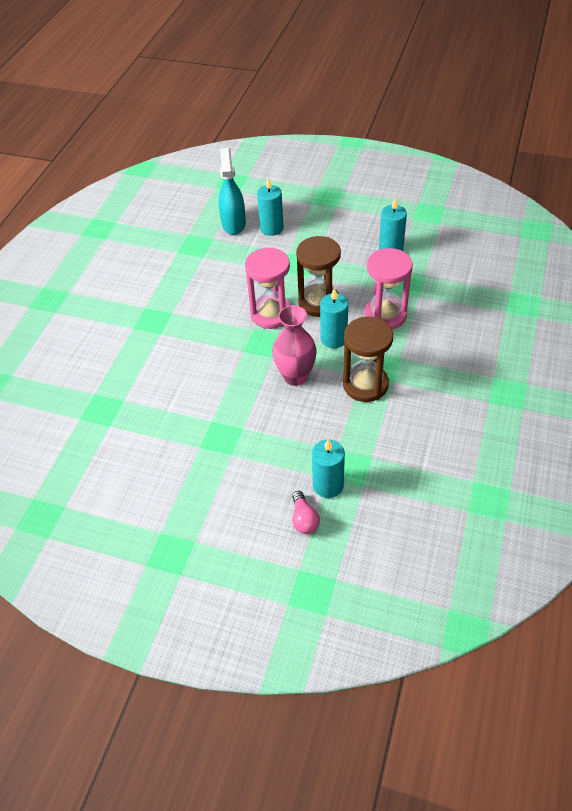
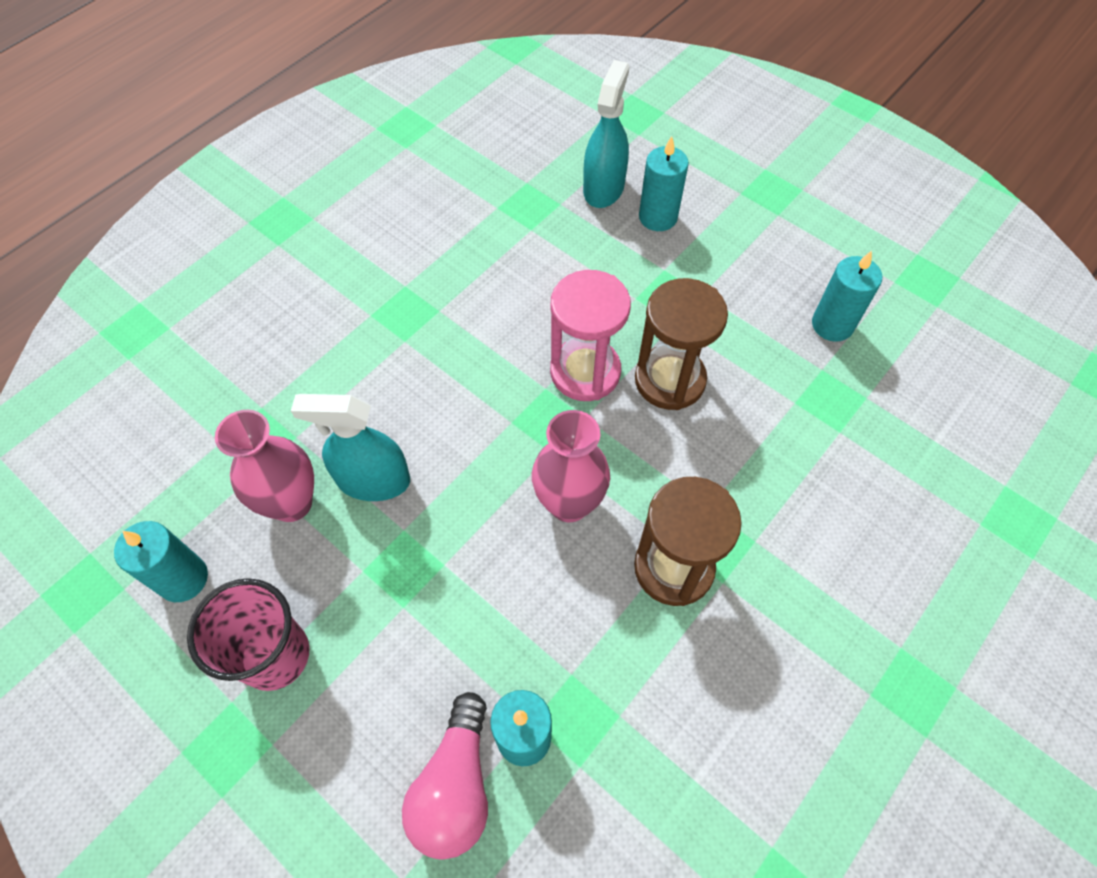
camera: 20 degrees right, 10 degrees up
(140, 431) = (292, 503): none -> pink vase
(173, 502) = (275, 655): none -> pink cup
(181, 404) = (373, 480): none -> turquoise spray bottle
(304, 519) = (455, 785): pink light bulb -> pink light bulb, size x1.70
(333, 339) = (662, 458): turquoise candle -> turquoise candle (183, 578)
(385, 315) = (767, 447): pink hourglass -> none

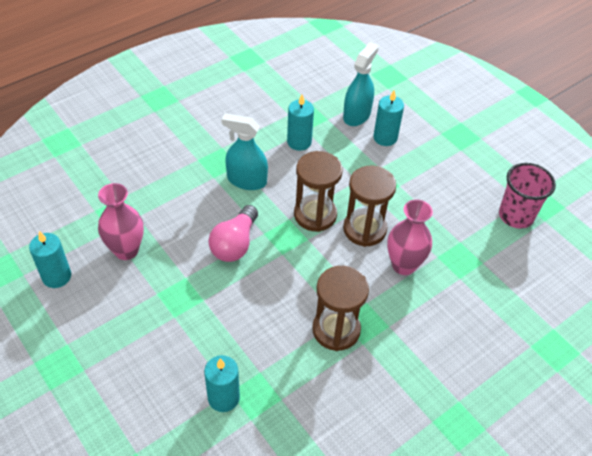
camera: 10 degrees right, 10 degrees down
(275, 655) = (97, 326): pink cup -> pink cup (516, 216)
(373, 480) = (175, 248): turquoise spray bottle -> turquoise spray bottle (246, 180)
(455, 785) = (178, 413): pink light bulb -> pink light bulb (235, 244)
(569, 503) = (284, 283): pink vase -> pink vase (403, 265)
(585, 372) = (315, 215): pink hourglass -> brown hourglass
(832, 325) = (474, 218): turquoise candle -> turquoise candle (299, 142)

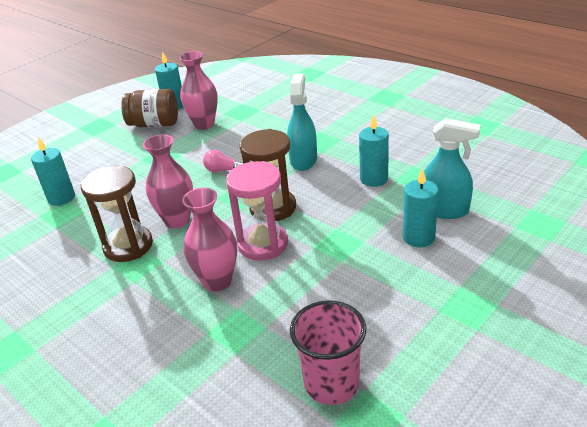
camera: 85 degrees right, 15 degrees down
(95, 300) = (154, 124): none -> brown jar
(235, 244) = (222, 170): pink light bulb -> pink light bulb, size x0.59
(308, 288) = (177, 220): none -> pink vase
(364, 229) = (263, 244): brown hourglass -> pink hourglass

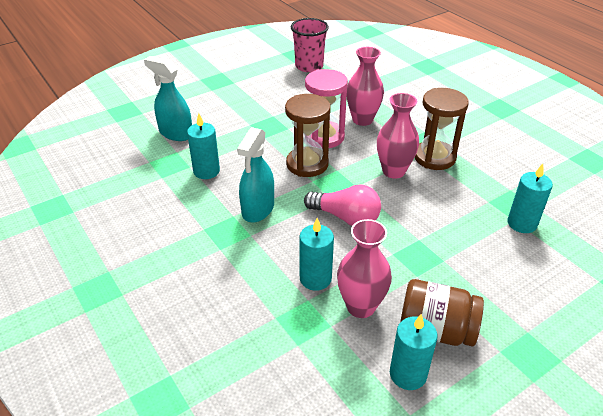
camera: 170 degrees left, 5 degrees up
(222, 170) = (345, 217): pink light bulb -> pink light bulb, size x1.70
(418, 237) = (211, 119): turquoise candle -> turquoise candle (315, 278)

